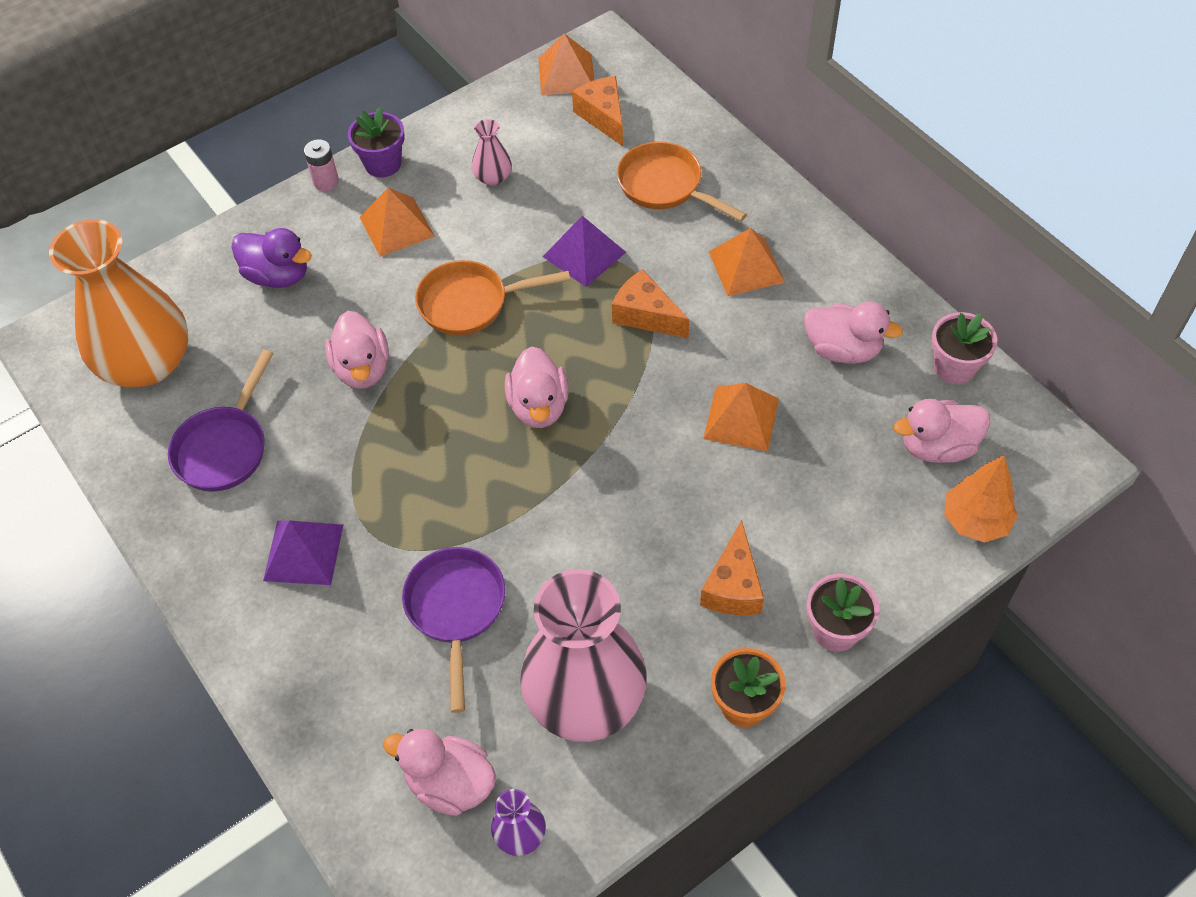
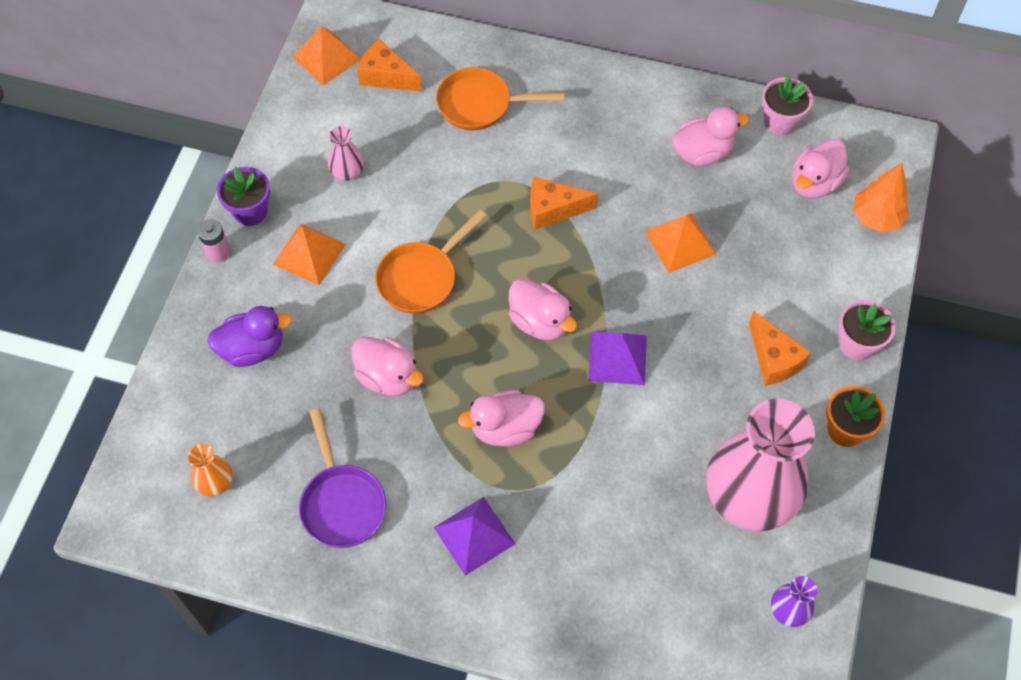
camera: 40 degrees left, 5 degrees up
(147, 363) = (215, 482): orange vase -> orange vase, size x0.42
(450, 783) = (717, 612): pink duck -> pink duck (505, 428)
(456, 610) = (616, 499): purple pan -> none
(584, 254) = (469, 191): purple pyramid -> purple pyramid (617, 358)
(746, 266) = (589, 132): orange pyramid -> none

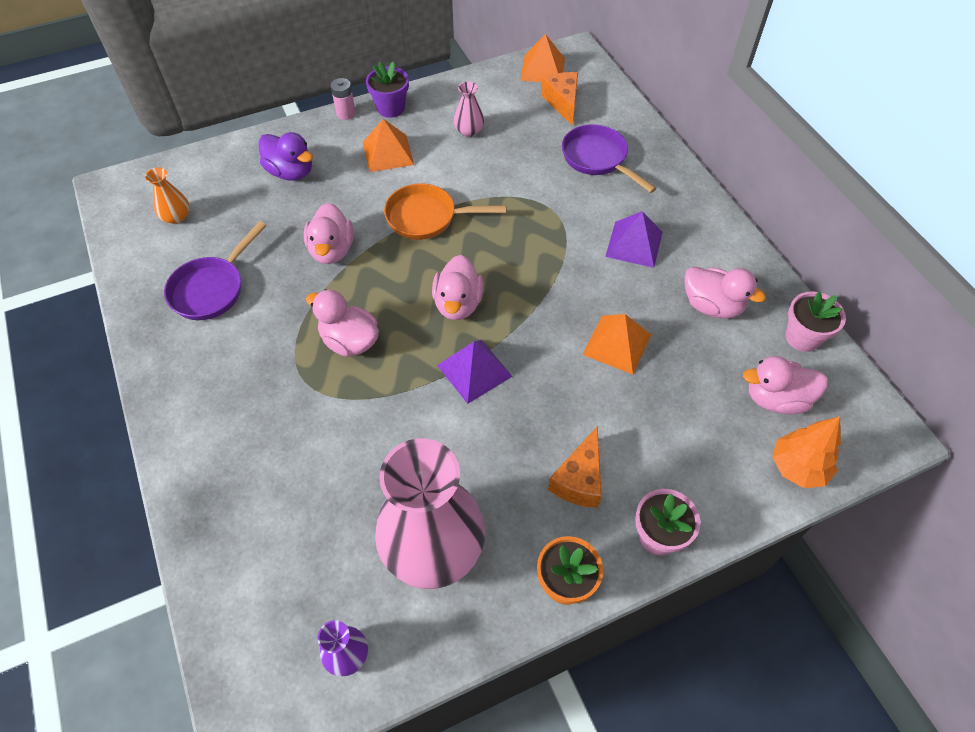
camera: 50 degrees right, 5 degrees down
(474, 535) = (244, 380): purple pyramid -> purple pyramid (634, 244)
(480, 105) = (597, 159): orange pan -> purple pan
(553, 209) = (559, 251): orange cheese -> none

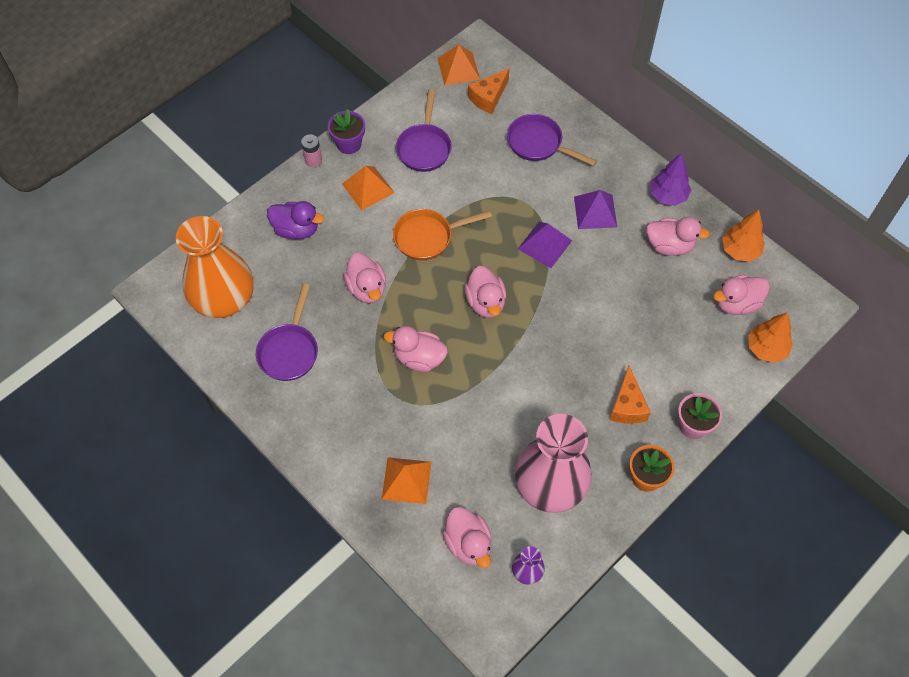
camera: 20 degrees left, 5 degrees up
(176, 217) = (224, 299): orange vase -> orange vase, size x2.40
(290, 587) = (468, 543): none -> pink duck
(469, 131) = (424, 147): pink vase -> purple pan
(474, 370) = (521, 351): purple pyramid -> purple pyramid (544, 244)
(562, 102) = (488, 98): orange cheese -> orange cheese turned 105 degrees counterclockwise
(617, 344) = (614, 297): orange pyramid -> orange pyramid (406, 480)
(731, 251) = (668, 196): none -> purple tree
(802, 337) = (740, 251): pink flower pot -> orange tree

